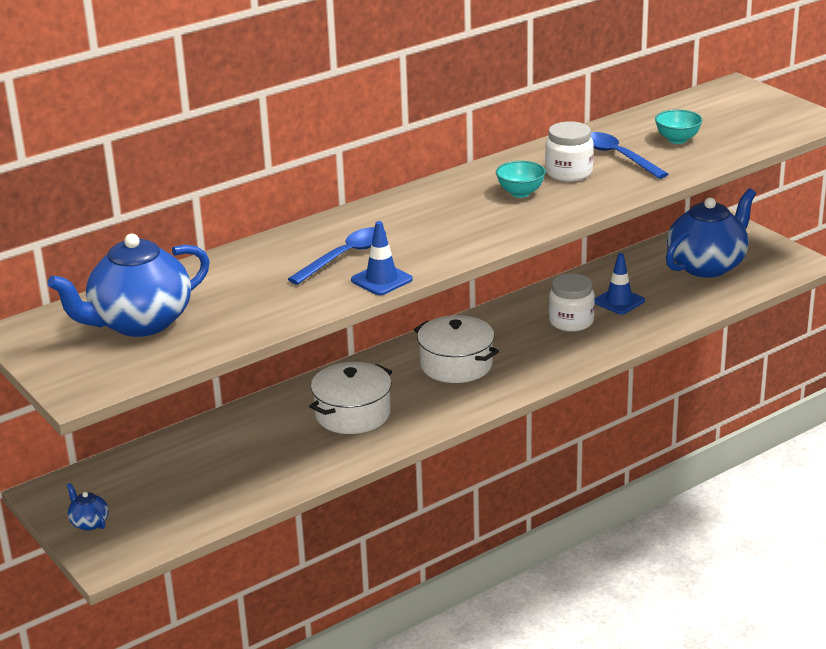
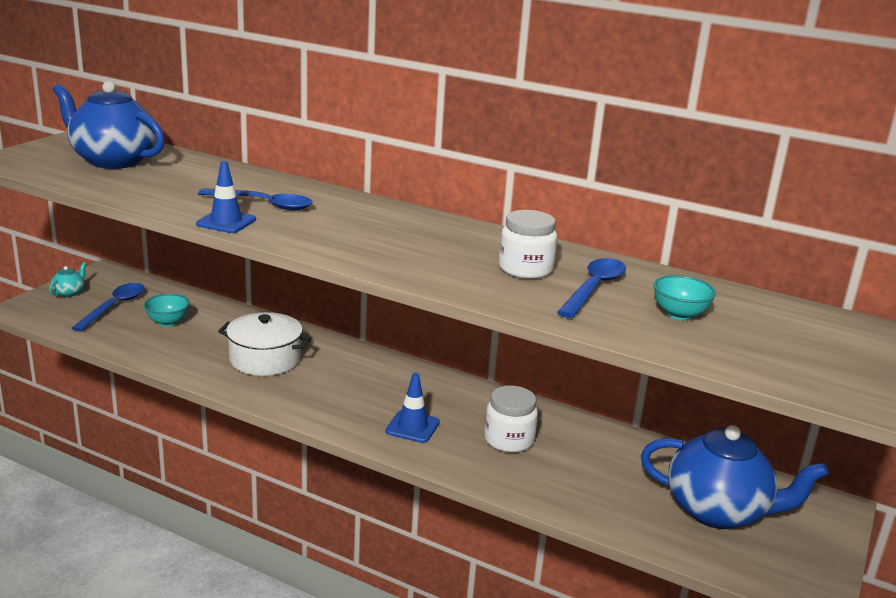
camera: 60 degrees right, 5 degrees down
(89, 523) = (69, 293): blue teapot -> turquoise teapot
(156, 493) = (114, 307): none -> blue spoon
(456, 365) = (378, 392): white pot -> none
(520, 193) = (454, 253): turquoise bowl -> turquoise bowl (168, 322)
(619, 301) = (577, 462): blue traffic cone -> blue traffic cone (412, 427)

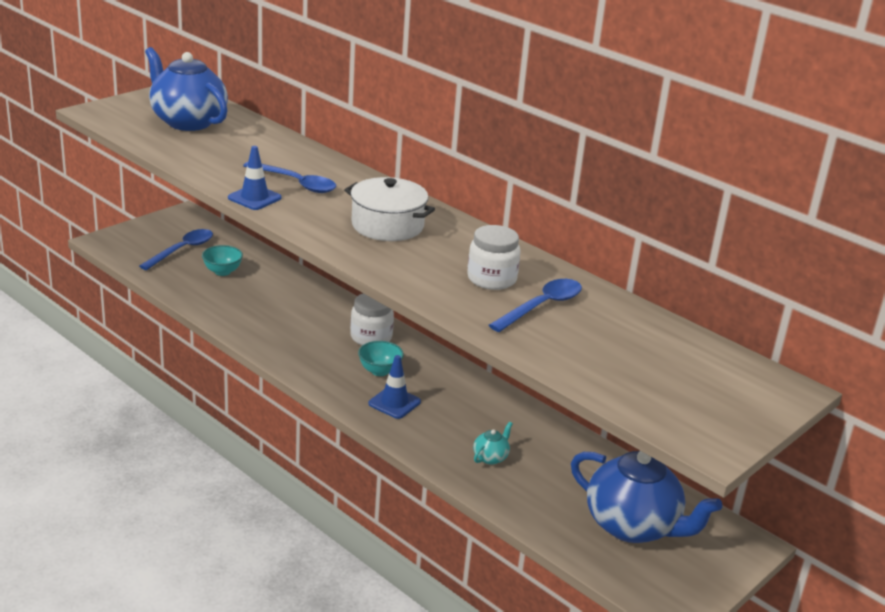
camera: 15 degrees right, 5 degrees up
(69, 293) = (148, 231): turquoise teapot -> turquoise teapot (491, 457)
(265, 359) = (293, 319): white pot -> white pot (387, 225)
(509, 440) = (475, 429): white jar -> white jar (371, 337)
(679, 314) = (602, 343): turquoise bowl -> turquoise bowl (379, 371)

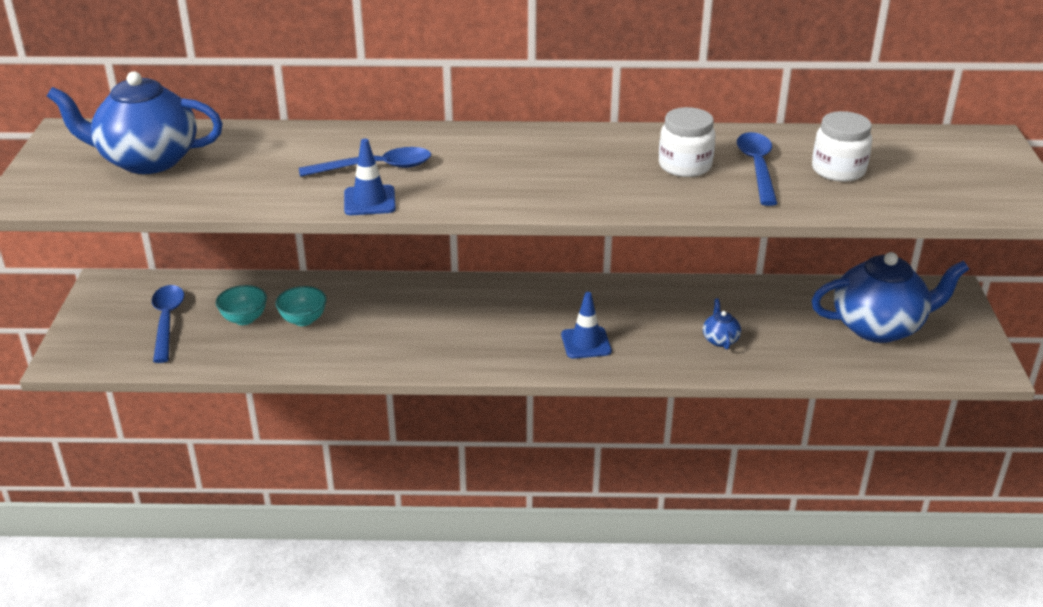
camera: 40 degrees left, 5 degrees up
(371, 337) = (475, 299): white jar -> white jar (838, 170)
(379, 371) = (531, 324): turquoise bowl -> turquoise bowl (303, 320)
(387, 225) = (525, 164): white pot -> none
(491, 457) = (720, 339): turquoise teapot -> blue teapot

